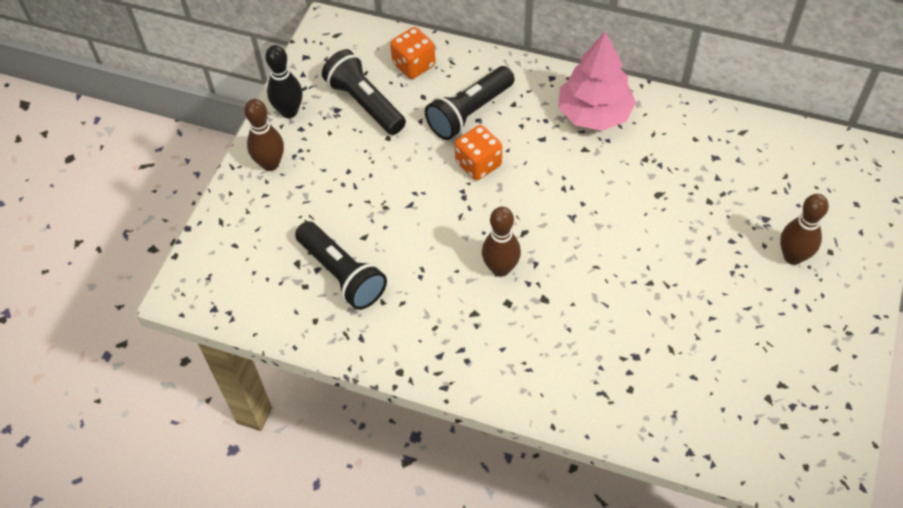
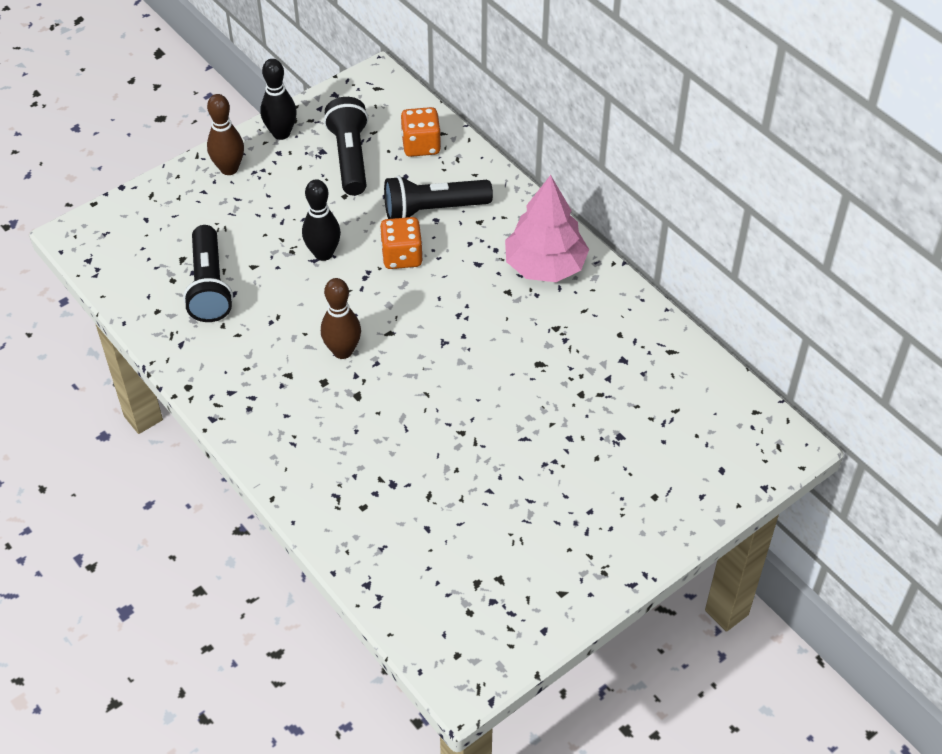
camera: 30 degrees right, 5 degrees down
(413, 195) = (323, 254): none -> black bowling pin
(793, 256) = (614, 481): brown bowling pin -> none

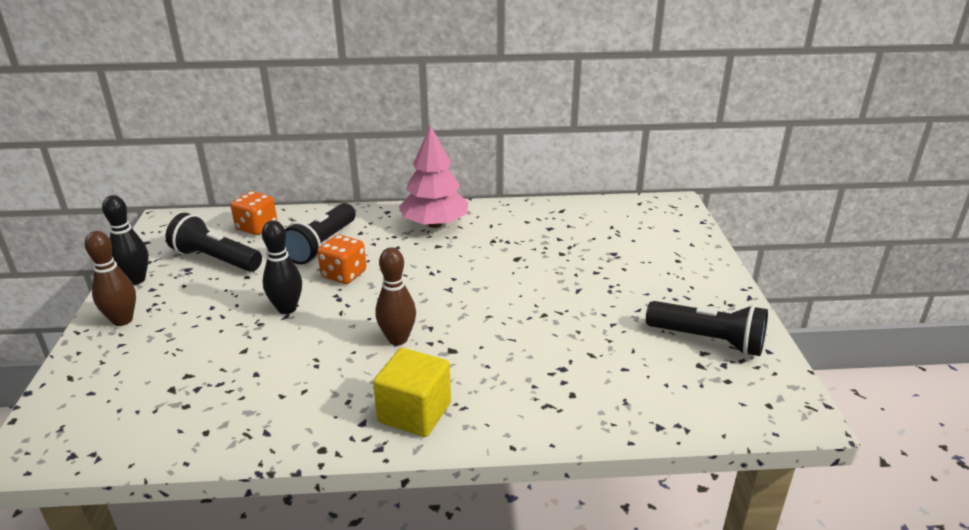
camera: 55 degrees left, 20 degrees down
(209, 286) = (228, 385): black flashlight -> black flashlight (708, 340)
(264, 416) = (414, 412): none -> yellow cube

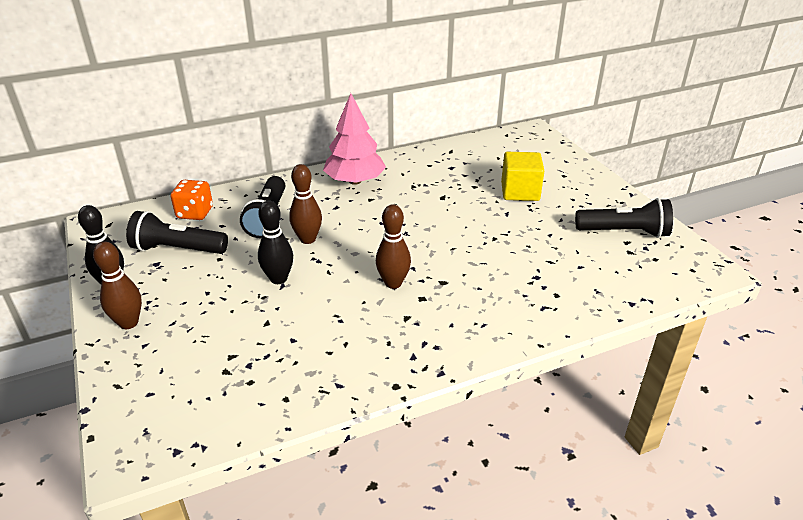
camera: 20 degrees left, 5 degrees up
(344, 274) = (307, 239): orange dice -> brown bowling pin
(414, 412) = (449, 338): yellow cube -> yellow cube (520, 192)

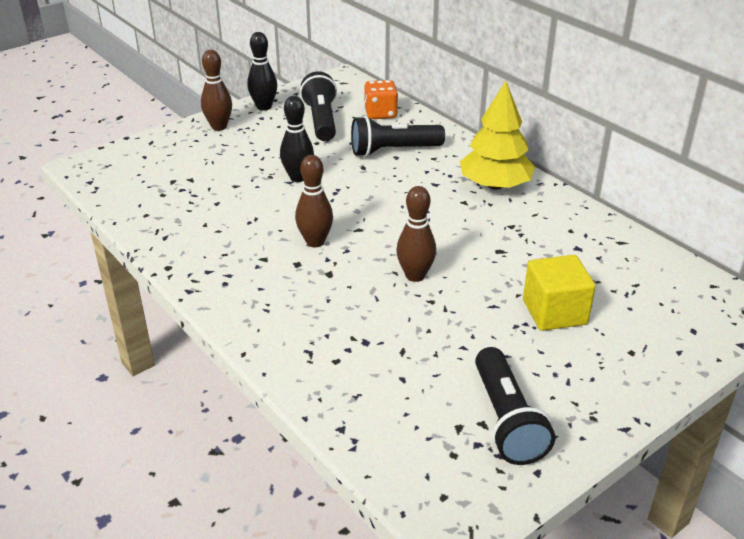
camera: 75 degrees right, 0 degrees up
(307, 239) = (367, 179): brown bowling pin -> brown bowling pin (415, 275)
(355, 181) = (495, 185): pink tree -> yellow tree

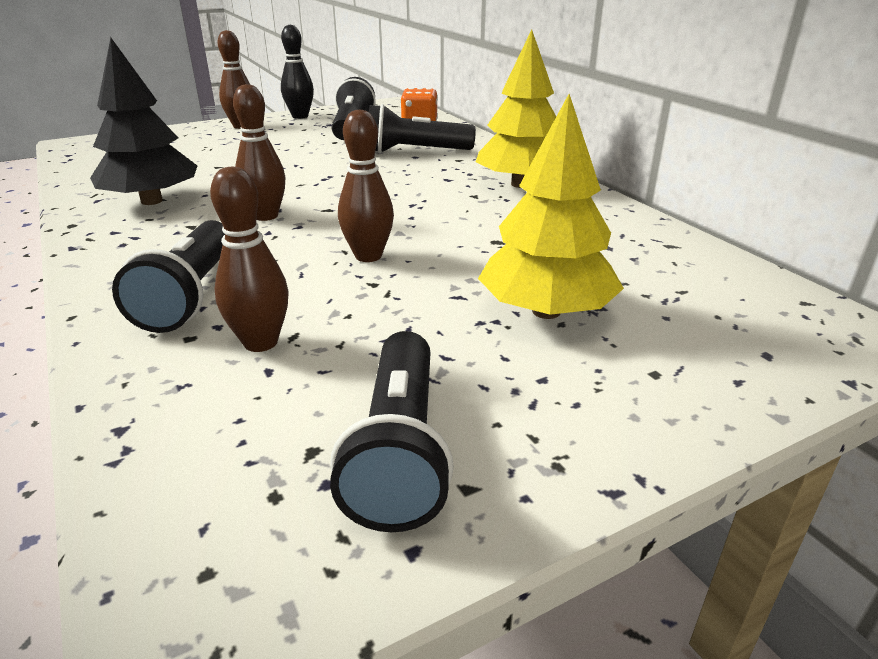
camera: 10 degrees right, 5 degrees down
(212, 234) = (151, 201): none -> black tree
(298, 177) = (292, 164): black bowling pin -> none
(312, 326) = (191, 295): none -> black flashlight
(385, 359) = (260, 342): none -> brown bowling pin
(554, 312) = (546, 311): yellow cube -> yellow tree

